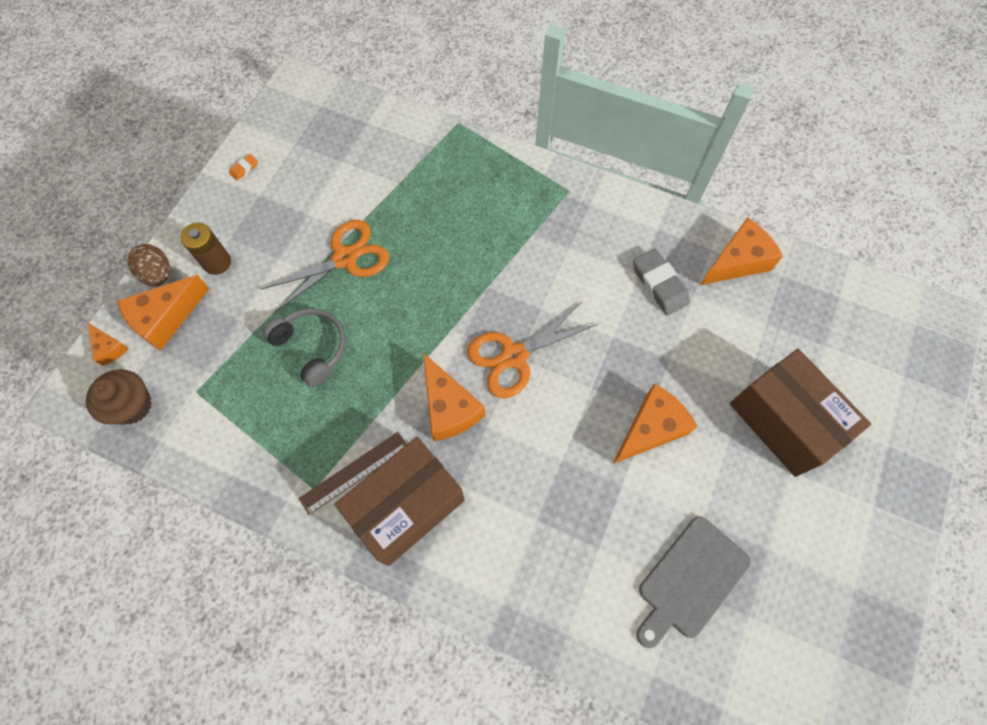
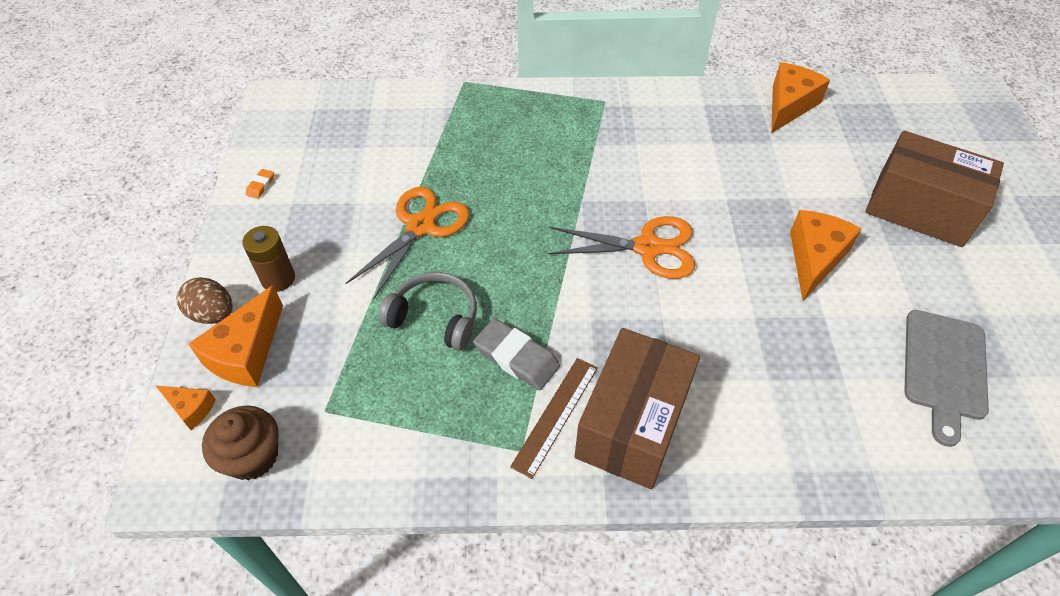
camera: 25 degrees left, 15 degrees down
(449, 407) = (614, 316): orange cheese -> none
(514, 356) = (647, 247): orange scissors -> orange scissors turned 120 degrees counterclockwise
(659, 284) = (737, 144): grey eraser -> grey eraser (516, 358)

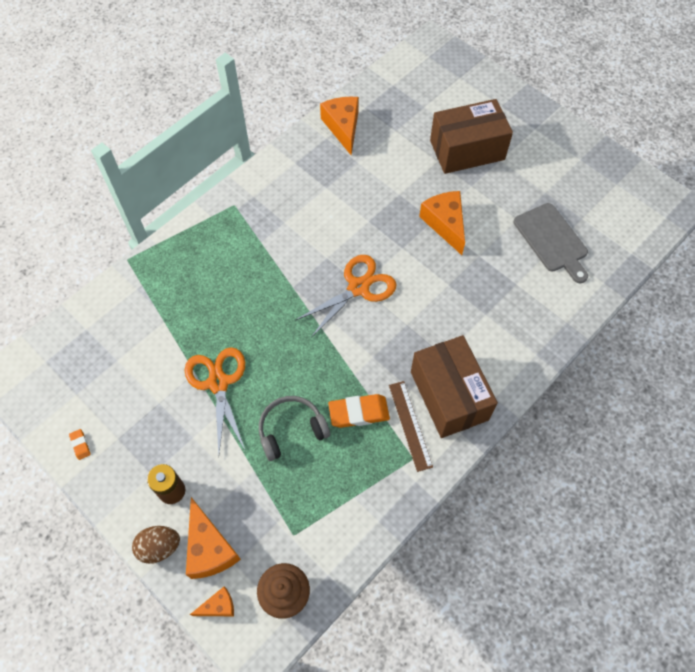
camera: 45 degrees left, 10 degrees up
(516, 358) = (359, 413): grey eraser -> orange eraser

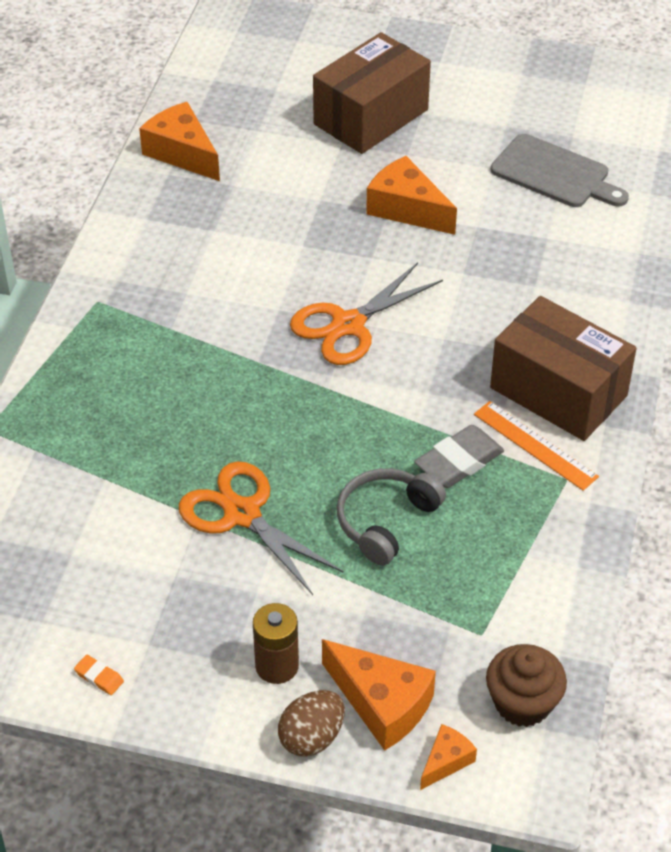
camera: 30 degrees left, 15 degrees down
(358, 288) = (348, 325): orange scissors -> orange scissors turned 150 degrees counterclockwise
(359, 413) = (459, 461): orange eraser -> grey eraser
(410, 425) = (535, 445): brown ruler -> orange ruler

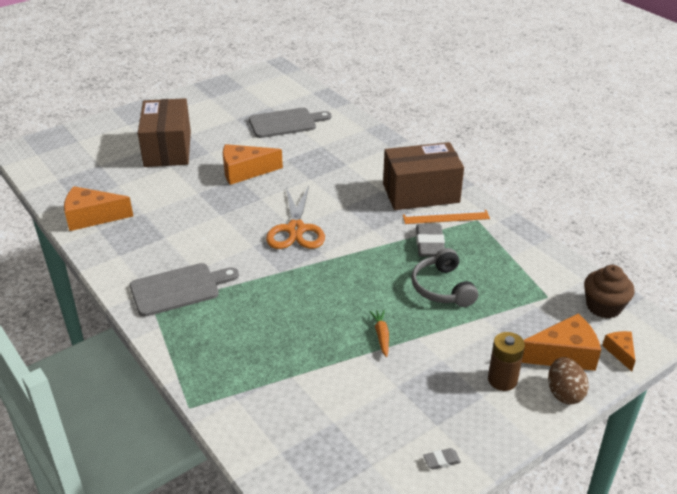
camera: 50 degrees left, 10 degrees down
(99, 677) = (441, 461): orange eraser -> grey eraser
(143, 301) = (179, 289): none -> grey cutting board
(242, 514) = (381, 335): orange scissors -> orange carrot

